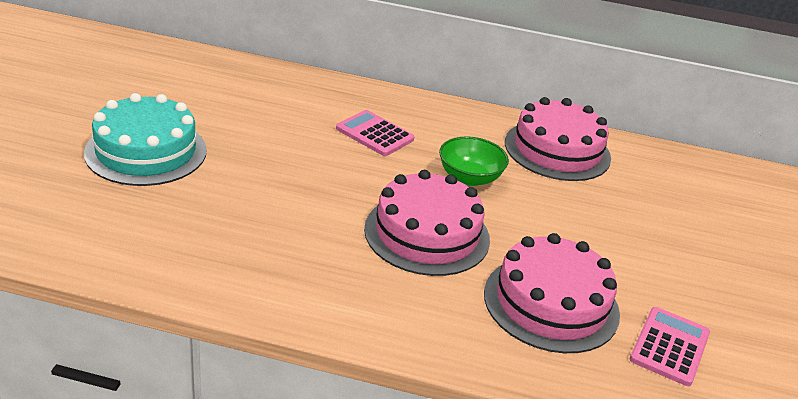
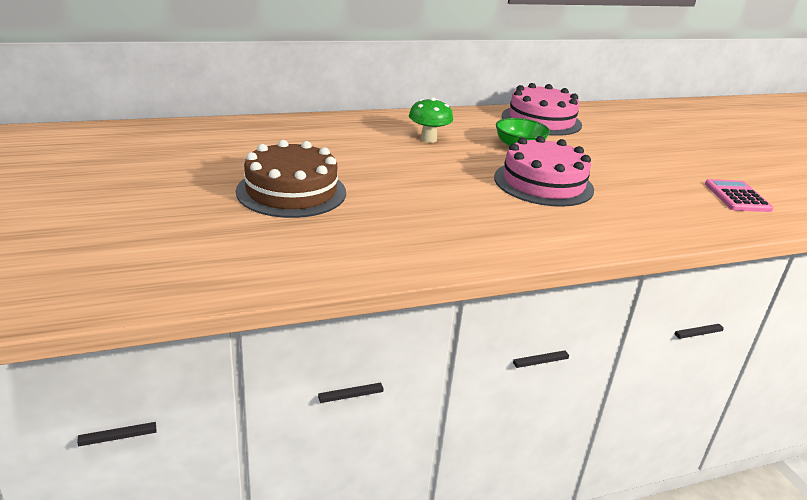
camera: 30 degrees left, 5 degrees down
(146, 151) = (291, 191): turquoise cake -> brown cake
(375, 134) = (428, 139): pink calculator -> green mushroom
(551, 303) = (657, 196): pink cake -> none

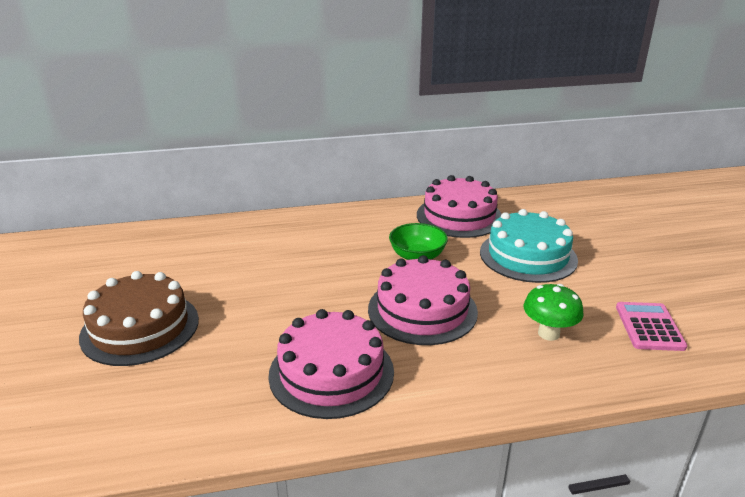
camera: 10 degrees right, 0 degrees up
(428, 139) = (322, 248): green mushroom -> green mushroom (548, 333)
(487, 223) = (331, 372): none -> pink cake
(615, 149) = (528, 256): none -> turquoise cake

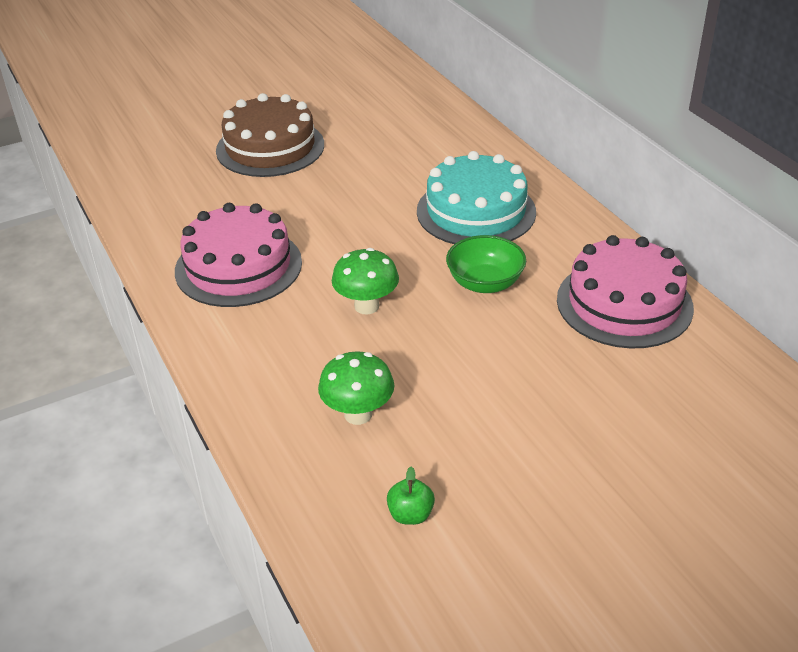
camera: 75 degrees right, 10 degrees up
(422, 310) = (366, 306): pink cake -> green mushroom
(528, 256) = (545, 383): turquoise cake -> turquoise cake (476, 211)
(649, 327) = (410, 515): pink calculator -> green apple

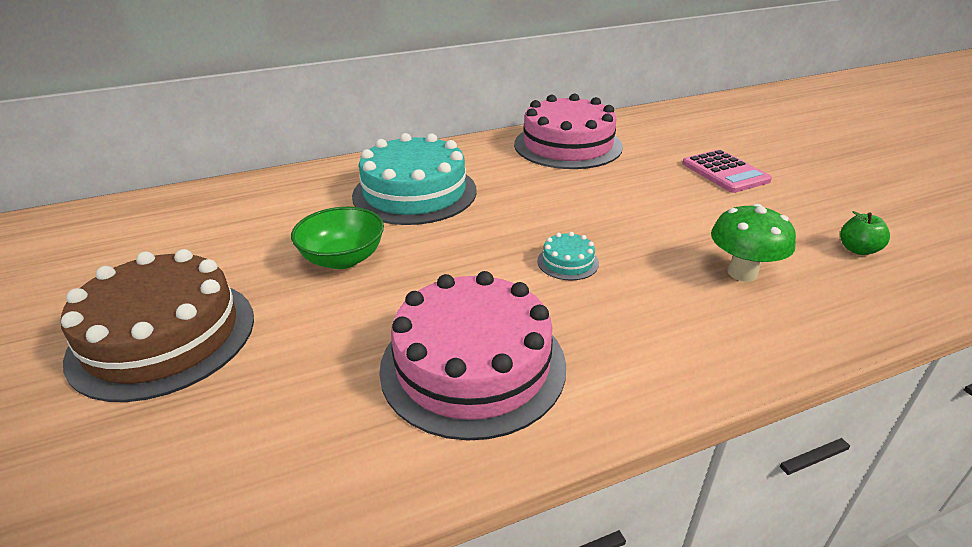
camera: 85 degrees left, 5 degrees down
(366, 306) = (568, 262): green mushroom -> turquoise cake
(485, 283) = (535, 196): green bowl -> green bowl (343, 259)
(586, 434) = (725, 172): none -> pink calculator

